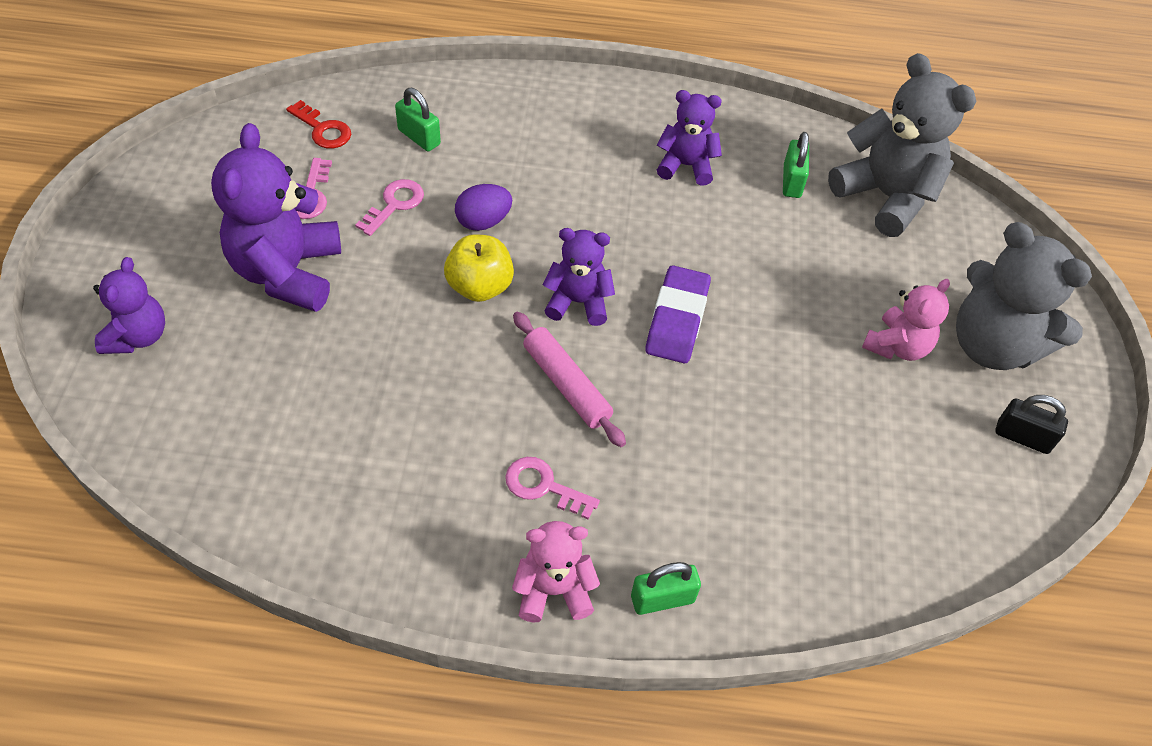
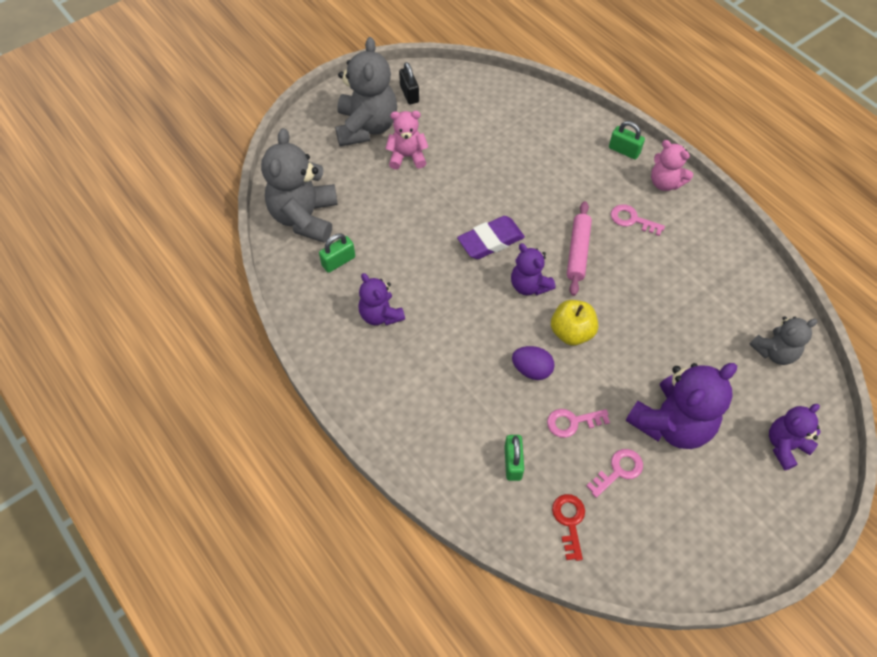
camera: 130 degrees left, 5 degrees up
(214, 440) = (774, 352): none -> grey teddy bear
(543, 486) = (632, 220): pink key -> pink key turned 135 degrees clockwise

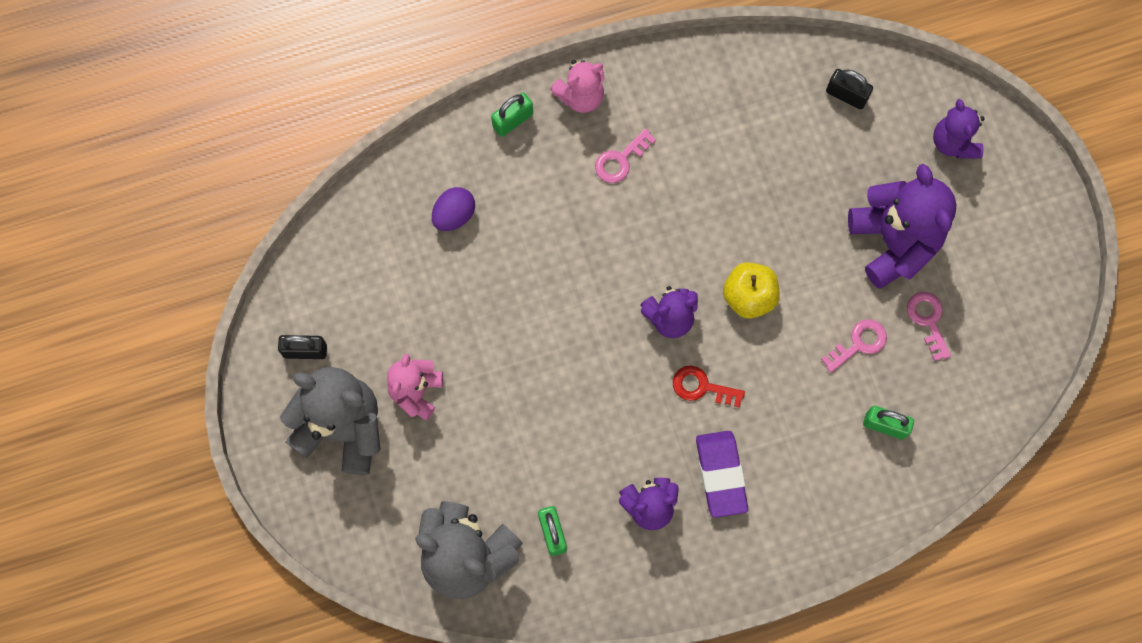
camera: 70 degrees left, 15 degrees up
(490, 241) = (590, 337): purple eraser -> purple eraser (720, 475)
(531, 369) = (781, 360): purple egg -> purple egg (454, 215)
(569, 521) = (966, 394): red key -> red key (702, 387)
(572, 422) = (858, 343): pink key -> pink key turned 135 degrees counterclockwise
(578, 252) = (643, 242): pink rolling pin -> none
(774, 352) = (846, 95): grey teddy bear -> black padlock

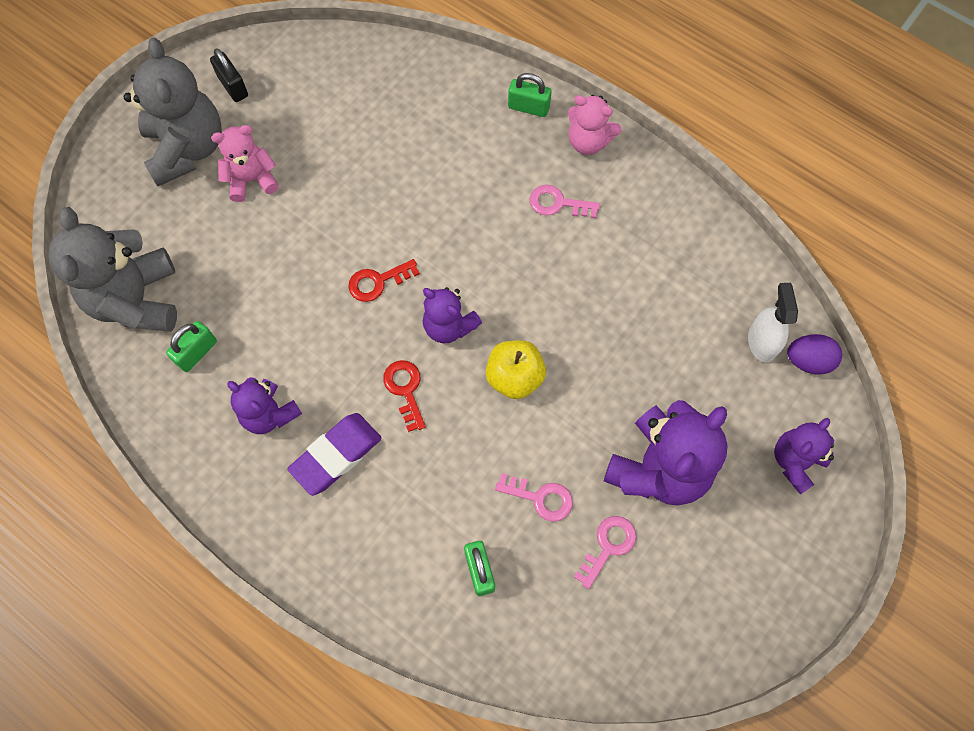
camera: 55 degrees right, 5 degrees down
(454, 215) = (417, 116): purple egg -> purple egg (808, 361)
(590, 348) = (378, 282): none -> red key
(846, 95) = (762, 342): black padlock -> white spray bottle

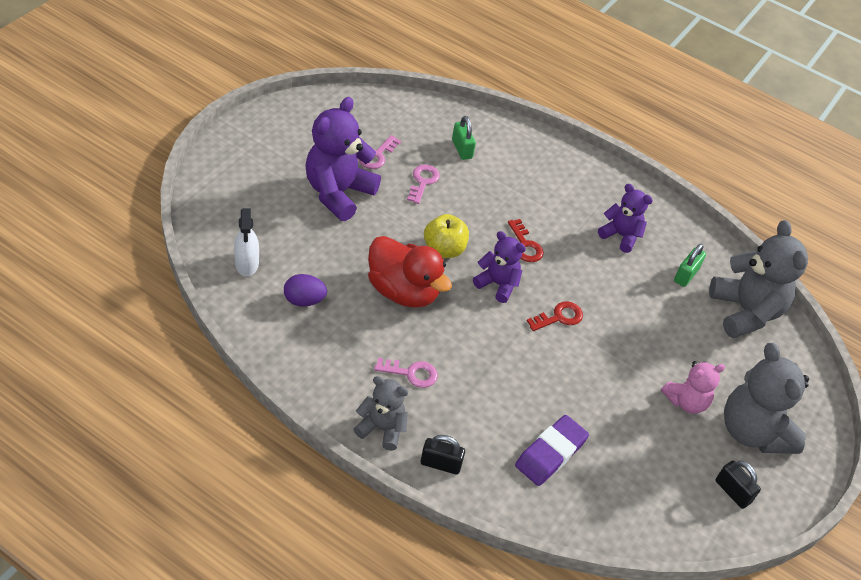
camera: 170 degrees right, 20 degrees down
(336, 455) = (567, 211): purple eraser -> purple eraser (550, 453)
(528, 107) = (440, 464): green padlock -> black padlock
(540, 498) = (423, 181): pink key -> pink key turned 90 degrees clockwise
(567, 310) = (403, 291): none -> red duck
(588, 141) = (382, 428): pink teddy bear -> grey teddy bear
(795, 461) = (238, 191): purple teddy bear -> none
(808, 361) = (212, 250): purple egg -> purple egg (304, 300)

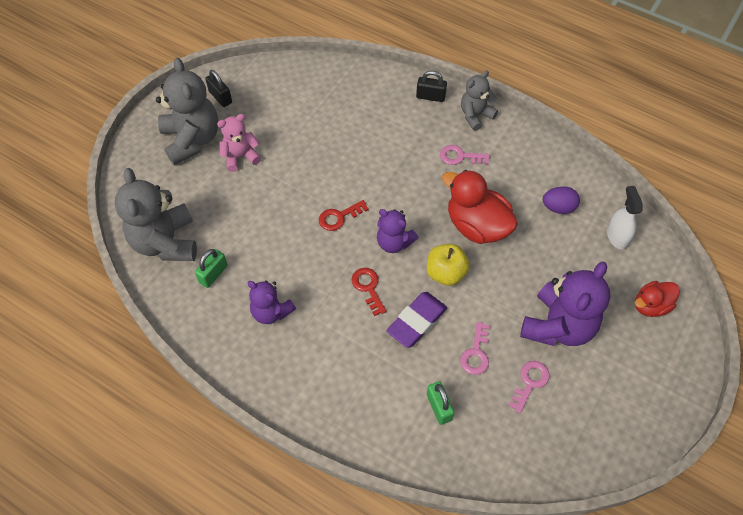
camera: 175 degrees left, 10 degrees up
(238, 198) = (650, 306): none -> red duck
(382, 428) = (475, 115): grey teddy bear -> grey teddy bear turned 120 degrees clockwise
(550, 453) = (351, 110): purple eraser -> purple eraser (416, 321)

